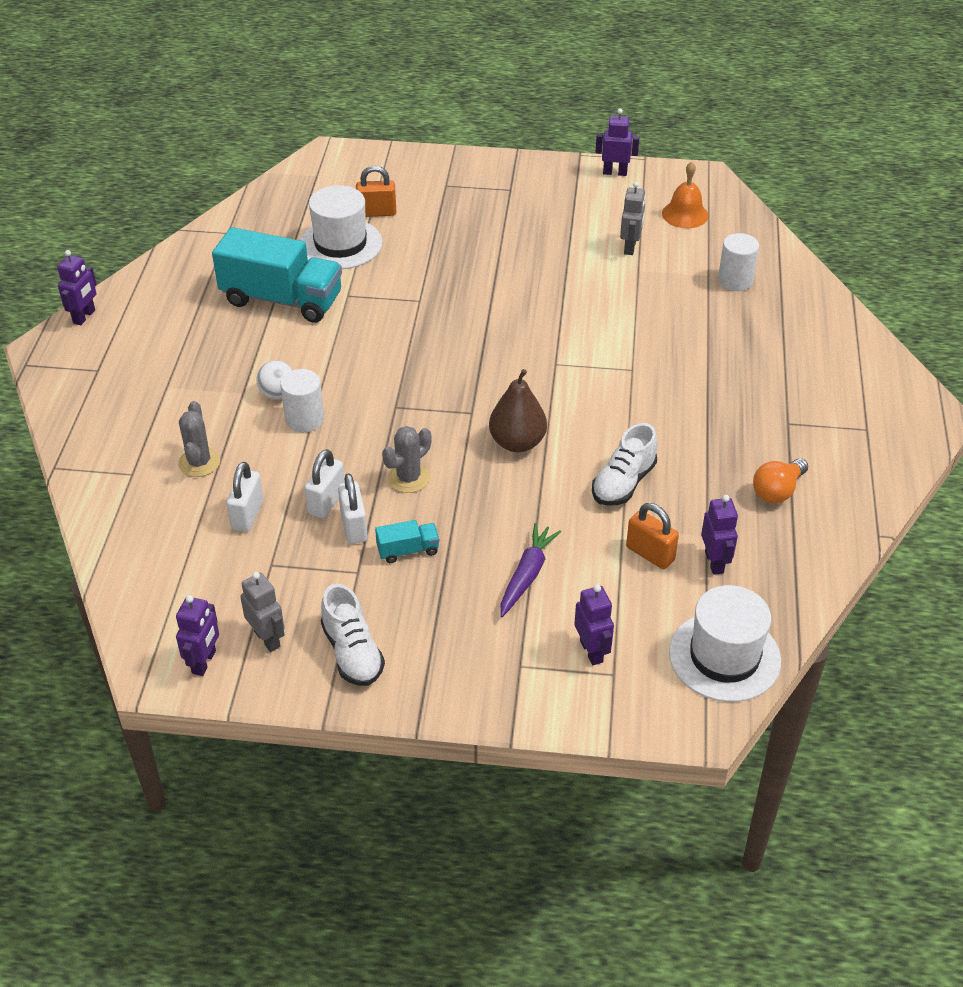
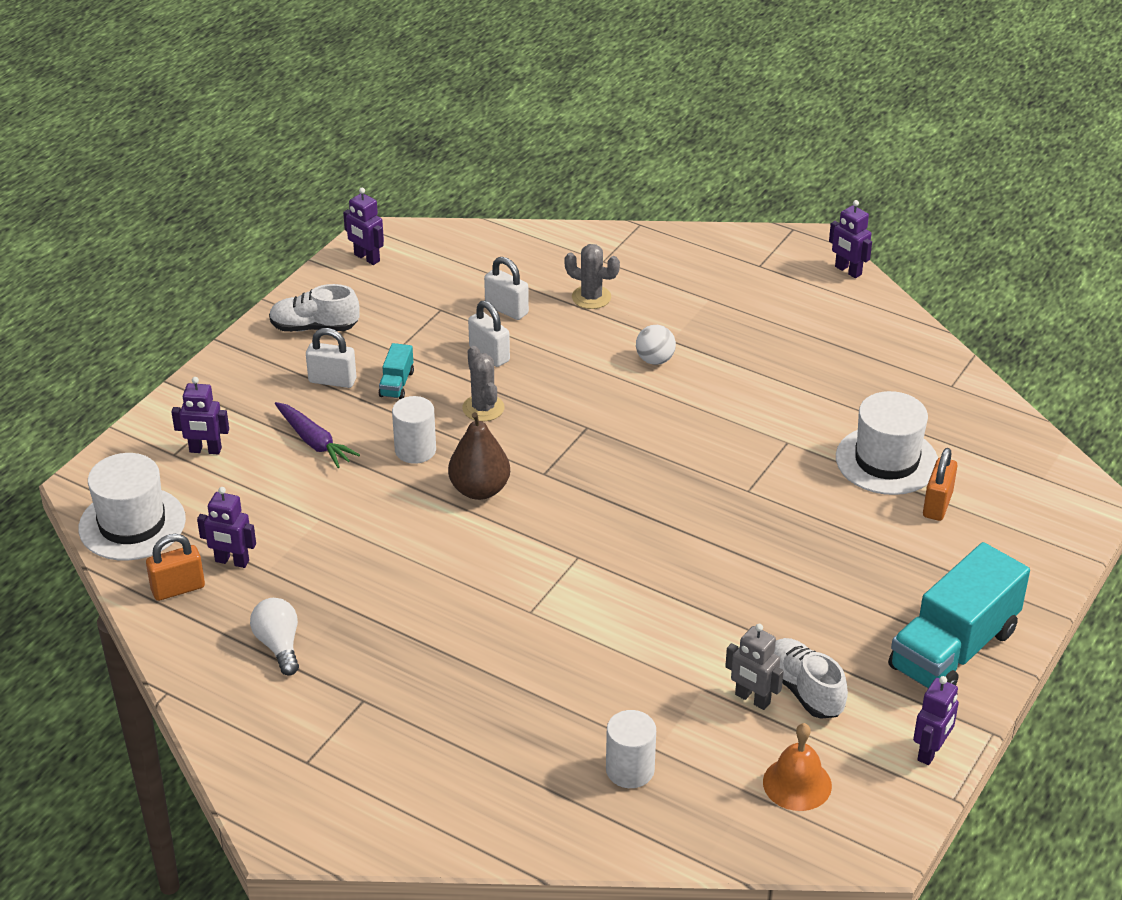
camera: 115 degrees right, 5 degrees down
(267, 639) = (364, 291): grey robot -> none
(282, 299) = (805, 395): turquoise truck -> turquoise truck (953, 649)
(304, 419) = (607, 367): white cylinder -> white cylinder (415, 450)
(354, 527) = (448, 362): white padlock -> white padlock (332, 380)
(623, 483) = (373, 541): white shoe -> white shoe (804, 690)
(650, 554) = (275, 524): orange padlock -> orange padlock (178, 588)
(777, 491) = (279, 645): orange light bulb -> white light bulb

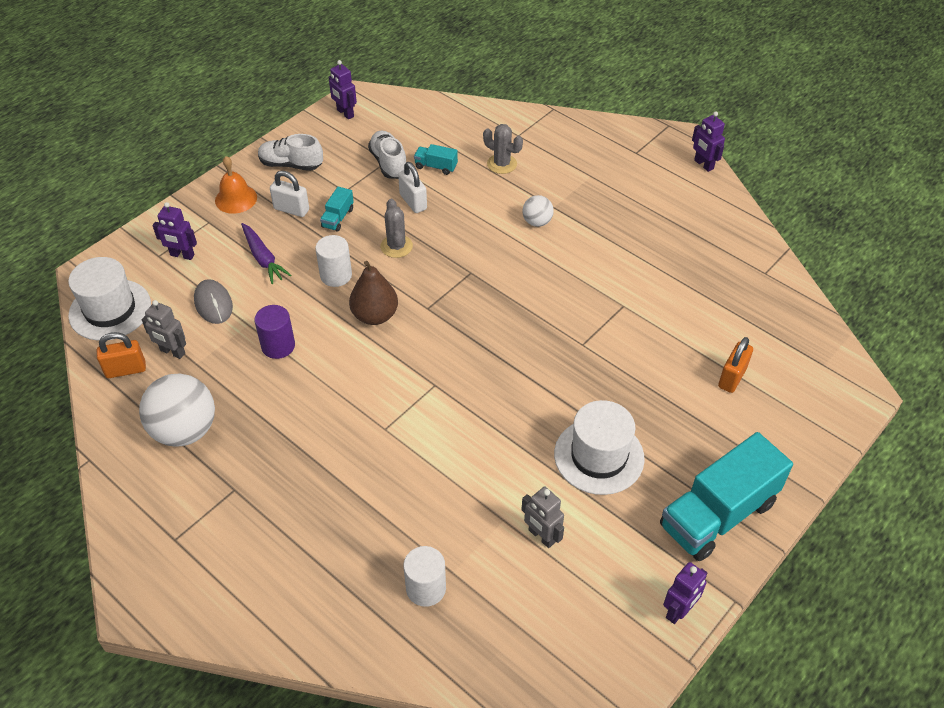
camera: 10 degrees right, 10 degrees up
(232, 561) = (172, 352): purple robot -> grey robot
(266, 501) = (213, 304): none -> grey mouse
(279, 645) = (185, 430): white light bulb -> white ball
(366, 538) = (278, 346): none -> purple cylinder
(506, 309) = (436, 166): white padlock -> turquoise truck
(797, 783) = (559, 624): orange bell -> orange bell (236, 199)
(804, 690) = (585, 534): white shoe -> white shoe (388, 163)
(886, 460) = (699, 332): white hat -> white hat (599, 456)

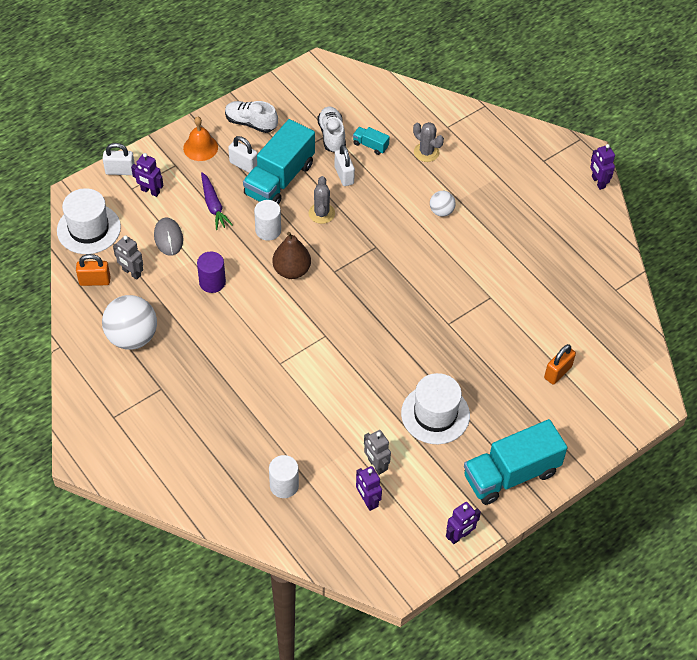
camera: 10 degrees right, 5 degrees up
(141, 238) = (120, 171): none -> white padlock
(338, 218) = (279, 179): turquoise truck -> turquoise truck, size x2.34
(345, 113) = (305, 80): purple robot -> purple robot (367, 501)

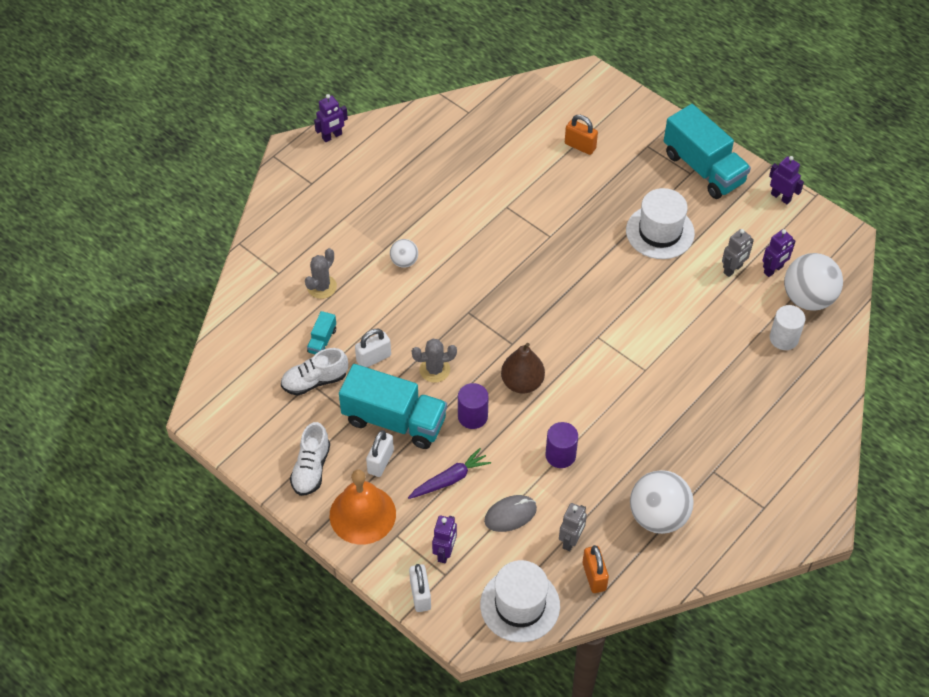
camera: 100 degrees left, 0 degrees up
(200, 147) = (362, 514): orange bell -> orange bell, size x1.51
(268, 230) = (472, 416): white cylinder -> purple cylinder
(326, 521) = (808, 298): none -> white ball

